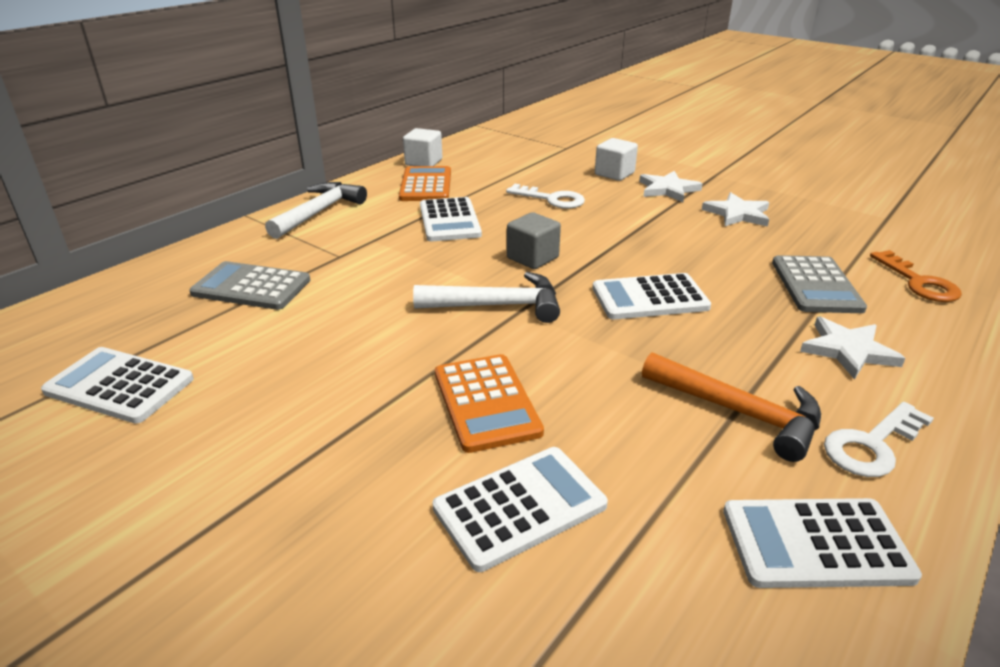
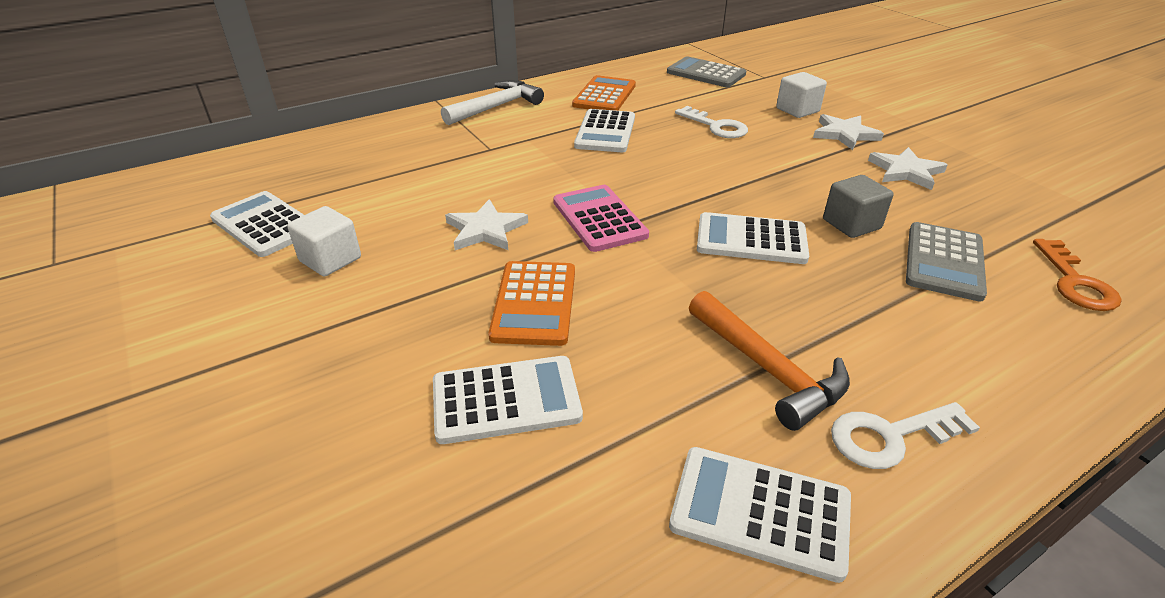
camera: 20 degrees right, 5 degrees up
(251, 287) = (404, 163): grey calculator -> grey calculator (706, 73)
(423, 162) = (616, 73): white cube -> white cube (330, 260)
(497, 305) = (599, 219): white hammer -> pink calculator
(532, 258) = (660, 180): grey cube -> grey cube (851, 224)
(848, 350) = (933, 336): white star -> white star (485, 230)

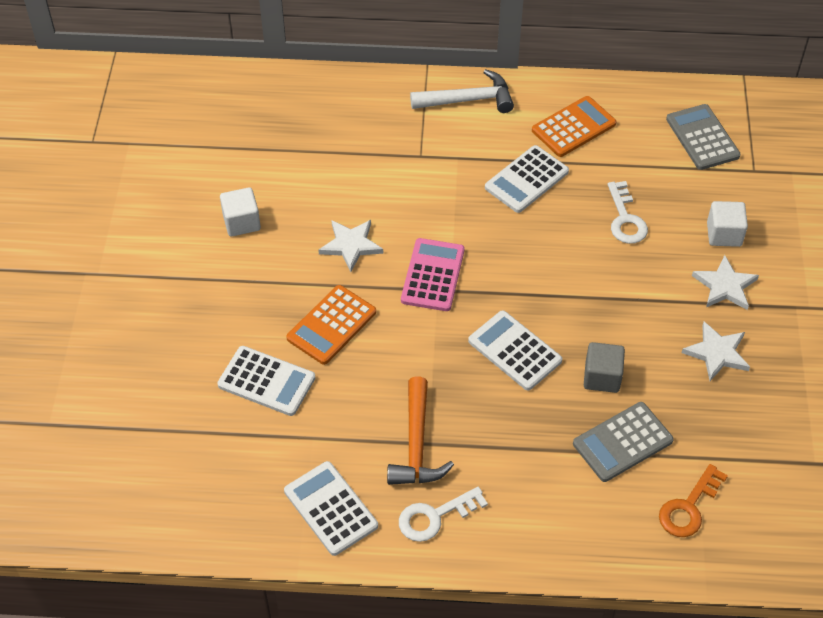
camera: 35 degrees right, 15 degrees up
(265, 224) = (221, 166): white calculator -> none
(890, 436) = (435, 516): white key -> white key turned 45 degrees counterclockwise

